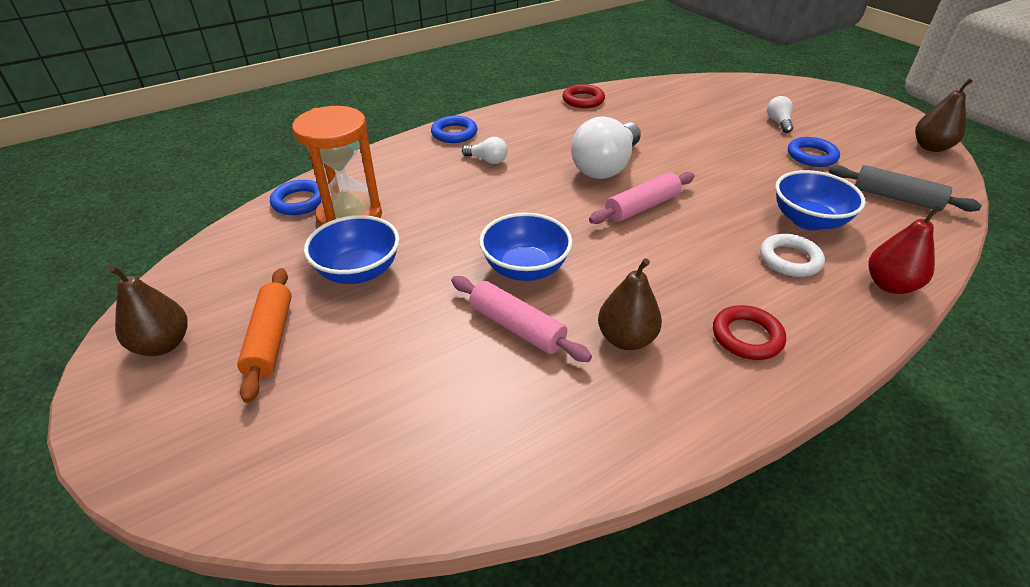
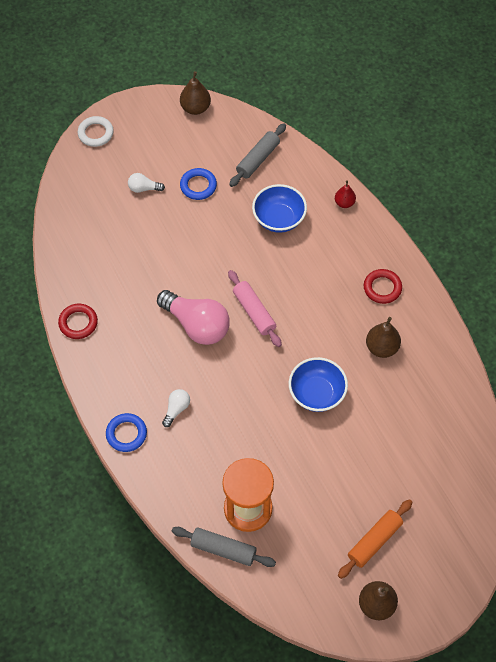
camera: 85 degrees left, 20 degrees up
(270, 339) = (374, 541): orange rolling pin -> orange rolling pin turned 45 degrees counterclockwise
(299, 201) = (223, 549): blue ring -> grey rolling pin
(358, 271) = (313, 496): blue bowl -> none
(517, 327) = (370, 403): pink rolling pin -> none
(606, 166) = (197, 325): white light bulb -> pink light bulb
(790, 259) = (318, 244): white ring -> white ring (95, 133)
(890, 285) = (344, 203): red pear -> red pear, size x0.66

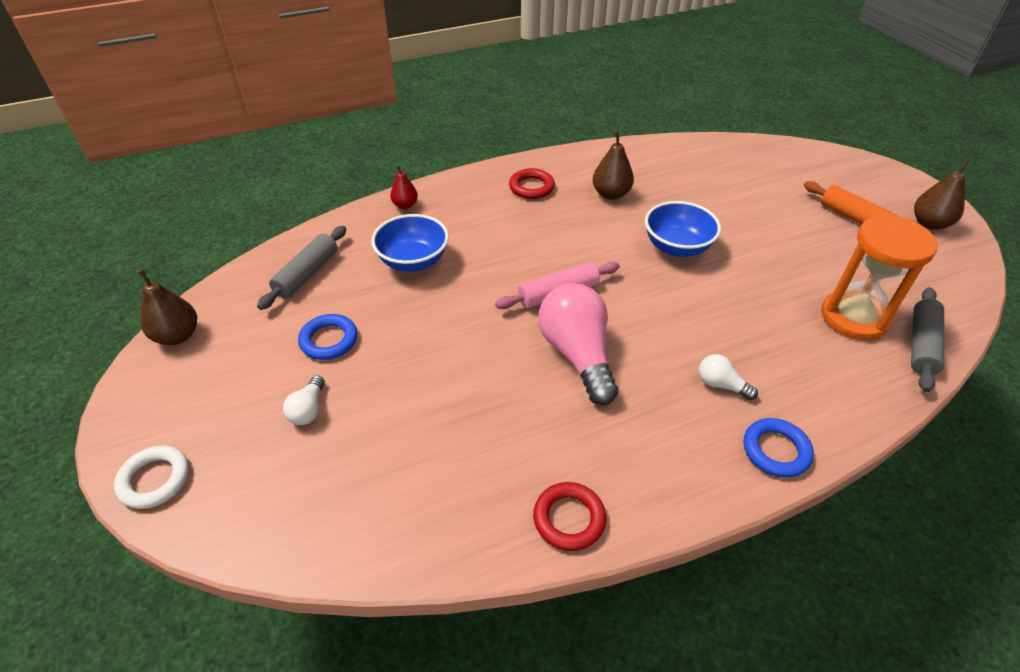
camera: 85 degrees left, 15 degrees down
(197, 325) = (577, 354): pink light bulb -> pink light bulb turned 60 degrees counterclockwise
(258, 159) = (307, 274): grey rolling pin -> grey rolling pin turned 75 degrees clockwise

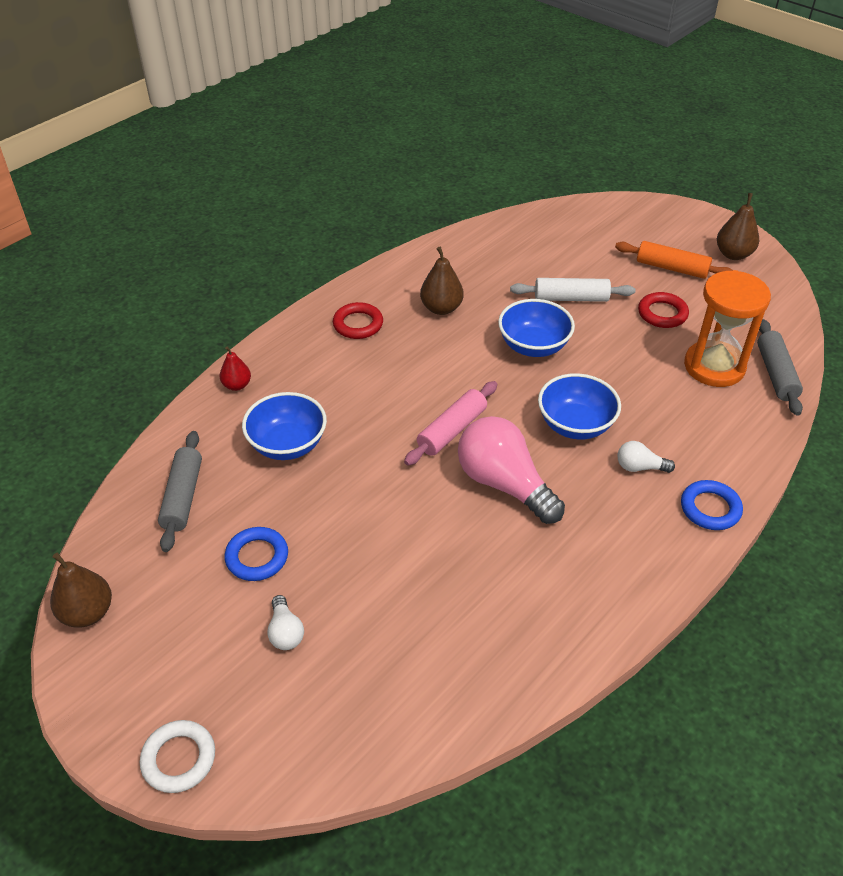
camera: 25 degrees left, 0 degrees up
(569, 519) = (581, 632): red ring -> red ring (662, 313)
(677, 325) = (575, 425): none -> blue bowl
(737, 217) = (571, 298): none -> white rolling pin

